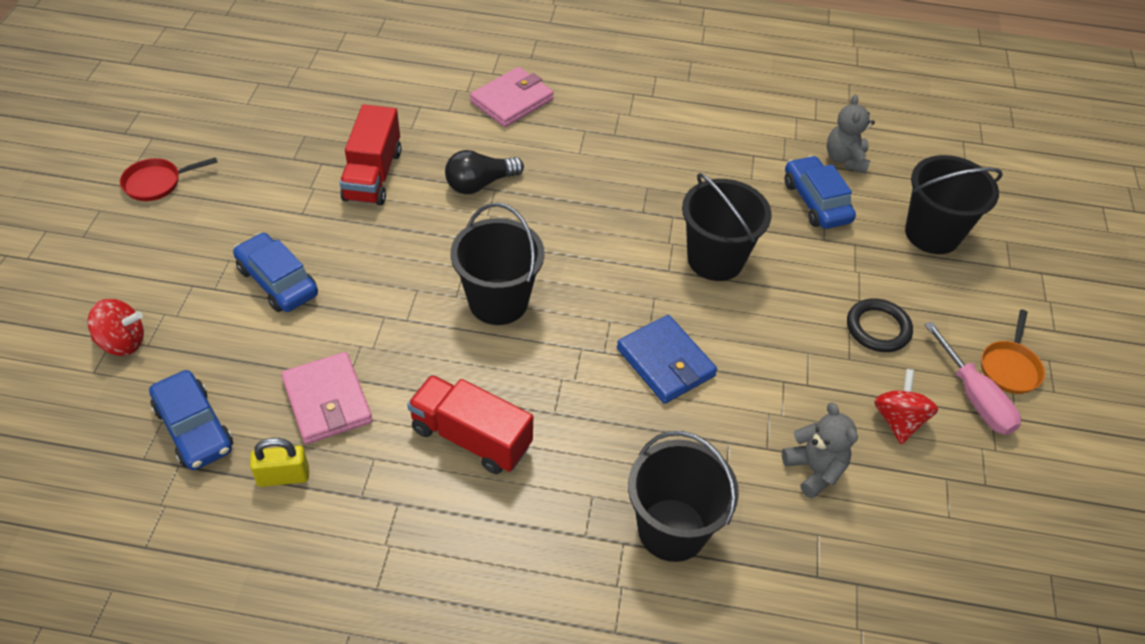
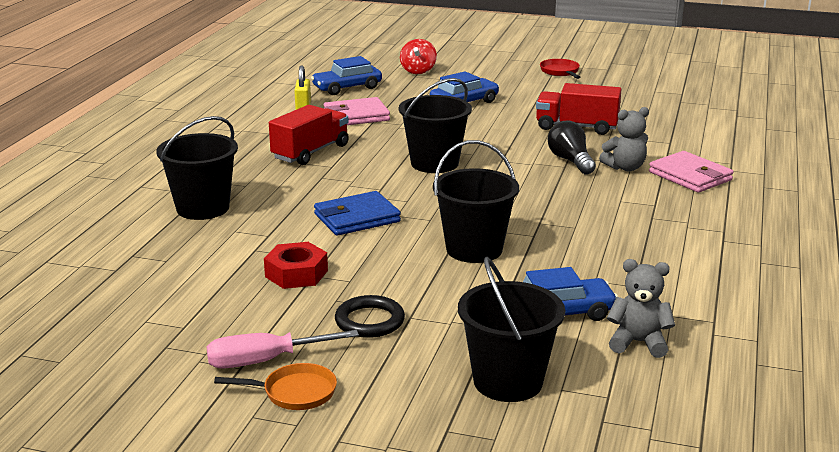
camera: 100 degrees right, 25 degrees down
(809, 399) = (296, 274): none -> red nut
(814, 470) = (224, 266): grey teddy bear -> grey teddy bear (625, 168)
(898, 420) = (256, 313): red spinning top -> none
(1009, 367) = (295, 392): orange pan -> orange pan turned 150 degrees clockwise

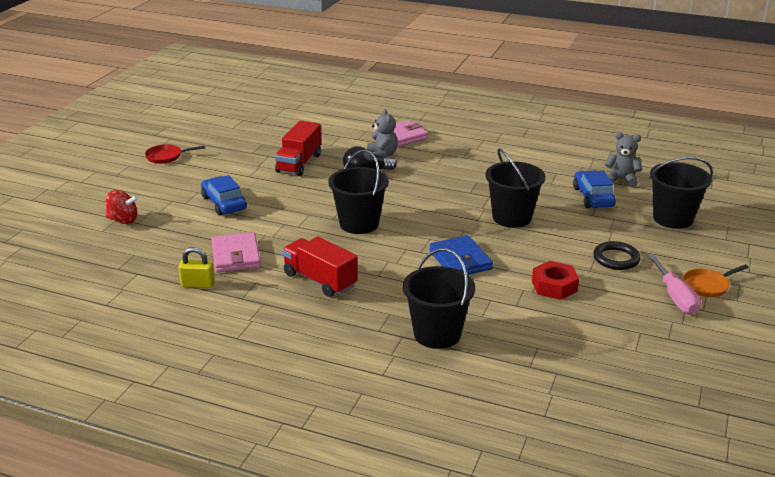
camera: 85 degrees left, 5 degrees up
(295, 392) = (707, 286): orange pan -> orange pan turned 120 degrees counterclockwise
(347, 88) = (152, 259): blue car -> none
(638, 343) = (621, 179): grey teddy bear -> grey teddy bear turned 90 degrees clockwise

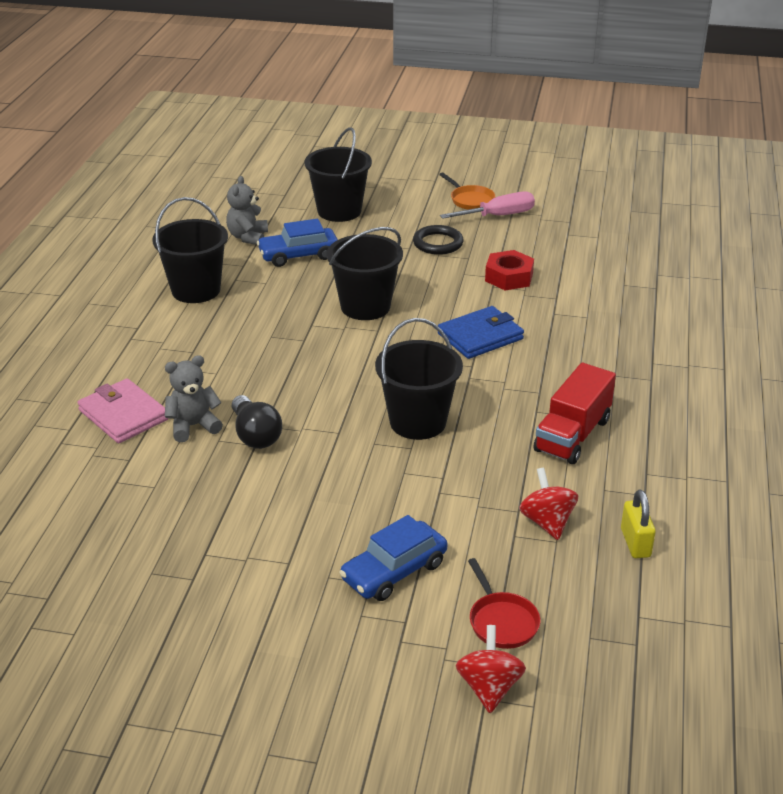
camera: 100 degrees left, 5 degrees up
(166, 157) = (221, 702): red pan -> red pan (501, 621)
(236, 256) = (547, 522): pink wallet -> red spinning top
(299, 163) = (232, 511): red truck -> none
(437, 334) = (636, 341): black bucket -> black bucket (196, 290)

